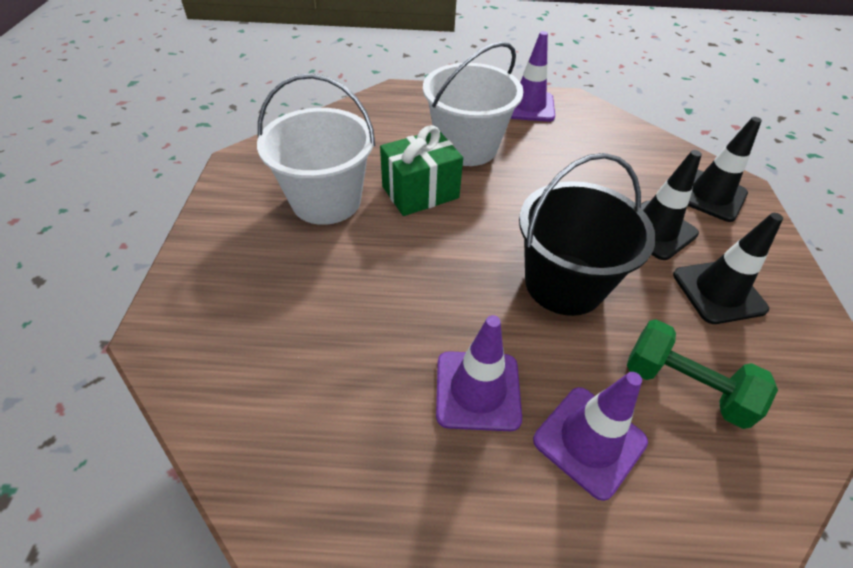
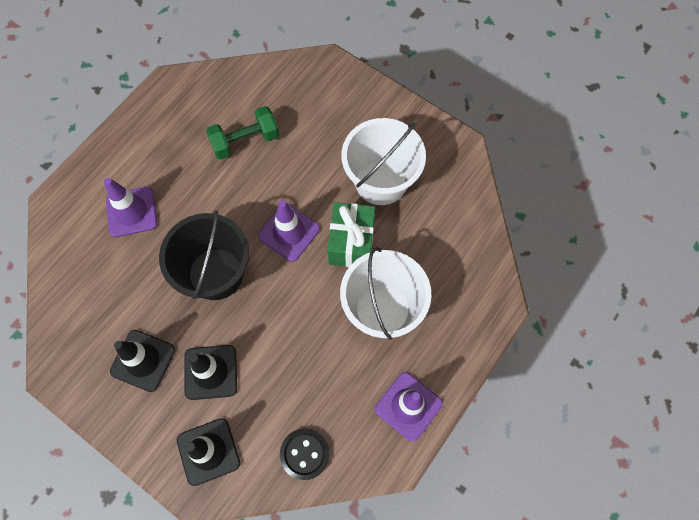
camera: 125 degrees right, 20 degrees up
(477, 390) = (191, 182): purple traffic cone -> purple traffic cone (289, 232)
(631, 142) = (304, 454): none -> black button
(684, 386) = (116, 279): green dumbbell -> green dumbbell (245, 141)

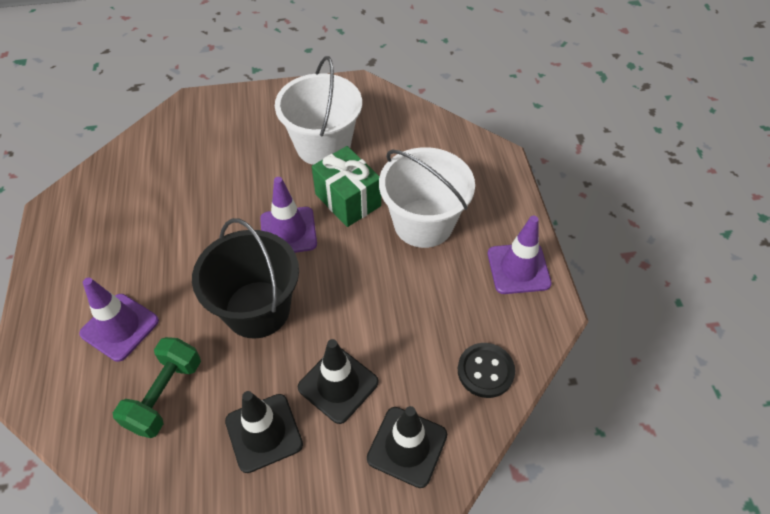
camera: 45 degrees left, 15 degrees down
(245, 141) = (176, 198): green dumbbell -> green dumbbell (165, 395)

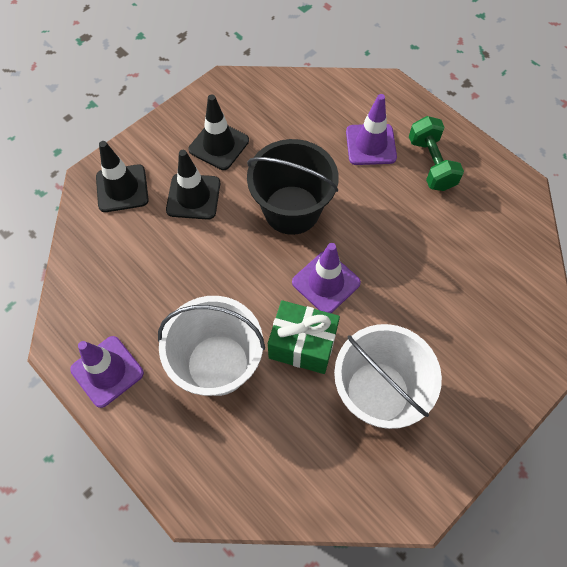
camera: 145 degrees right, 10 degrees up
(165, 395) = (298, 128): green dumbbell -> green dumbbell (431, 164)
(485, 371) = (93, 266): black button -> none

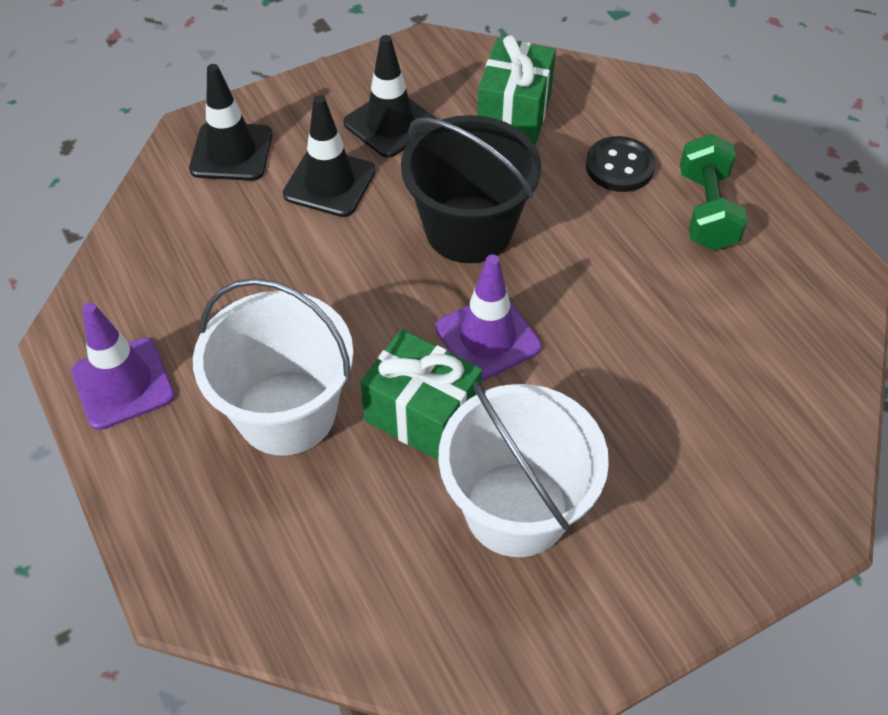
camera: 15 degrees right, 10 degrees down
(295, 121) = (514, 114): none -> green gift
(370, 144) = (619, 166): purple traffic cone -> black button

